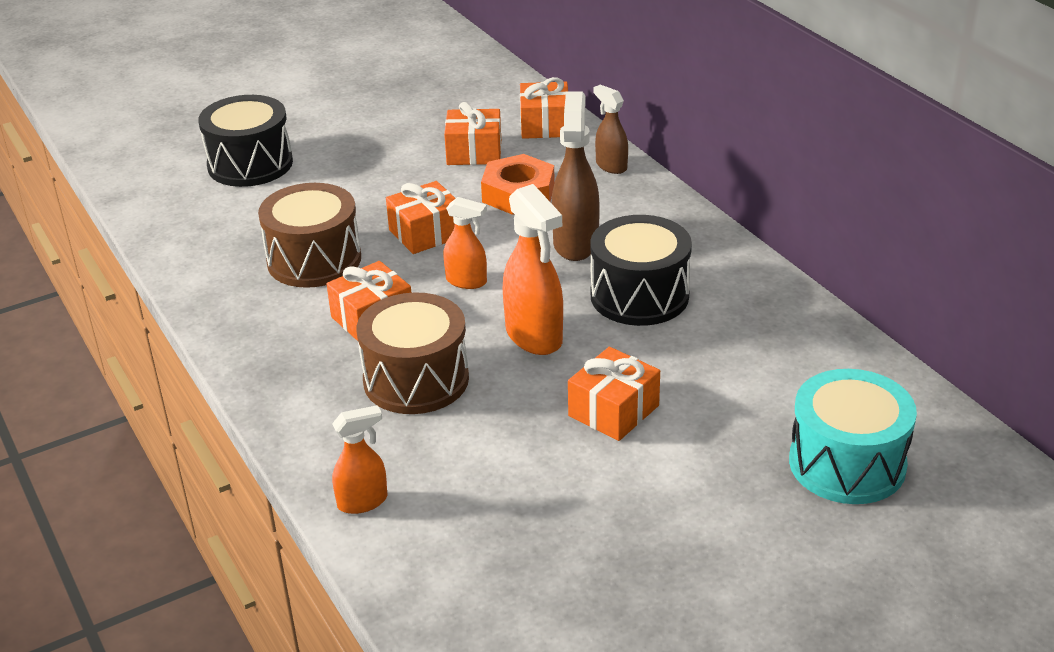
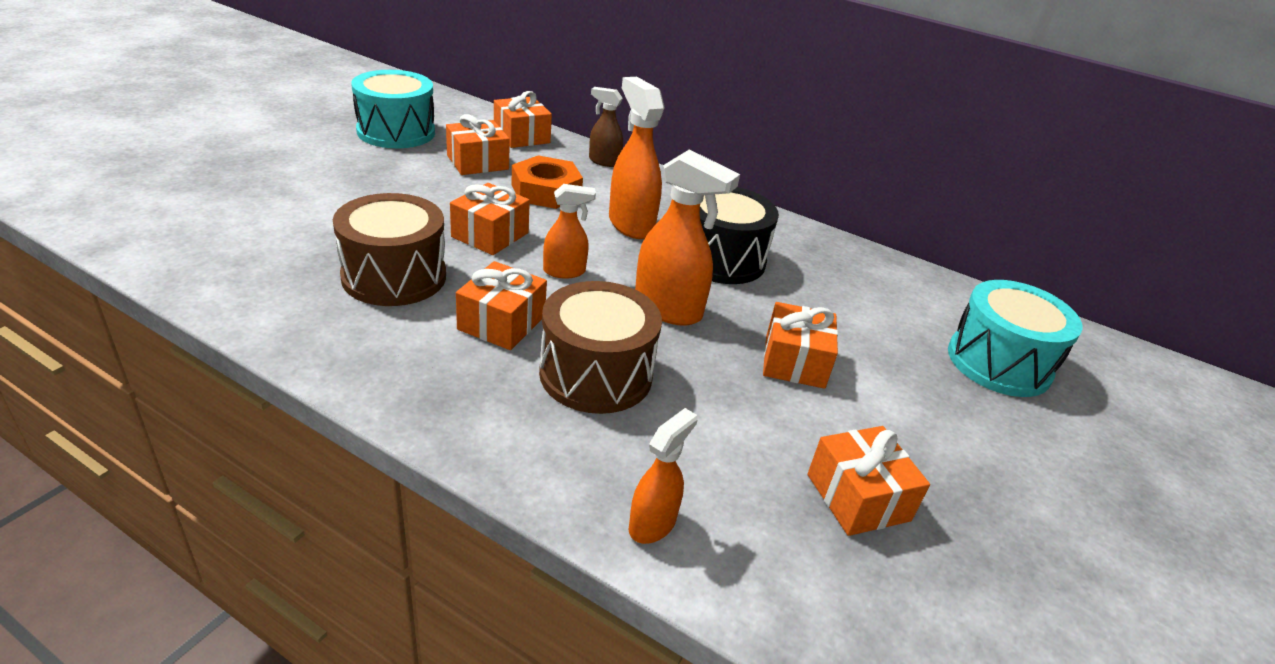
camera: 35 degrees left, 0 degrees up
(250, 164) = (253, 195): black drum -> none
(419, 108) = (396, 132): none -> turquoise drum
(553, 533) = (858, 497): none -> orange gift
(575, 243) = (630, 224): brown spray bottle -> orange spray bottle

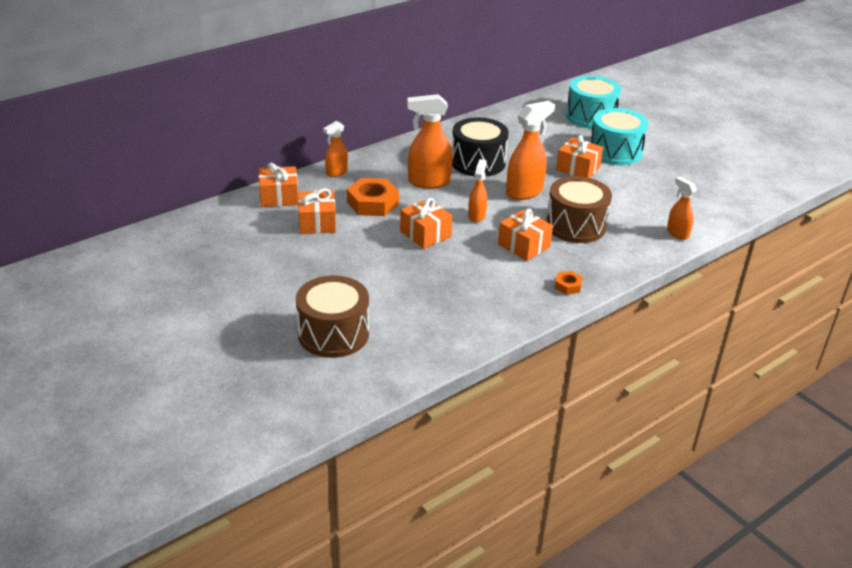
camera: 65 degrees left, 0 degrees up
(394, 276) = (465, 275): brown drum -> brown drum (333, 334)
(395, 380) = (568, 286): none -> orange nut
(396, 132) = (246, 251): turquoise drum -> turquoise drum (615, 152)
(604, 161) = (336, 172): brown spray bottle -> orange spray bottle
(858, 497) = (670, 182): orange gift -> none

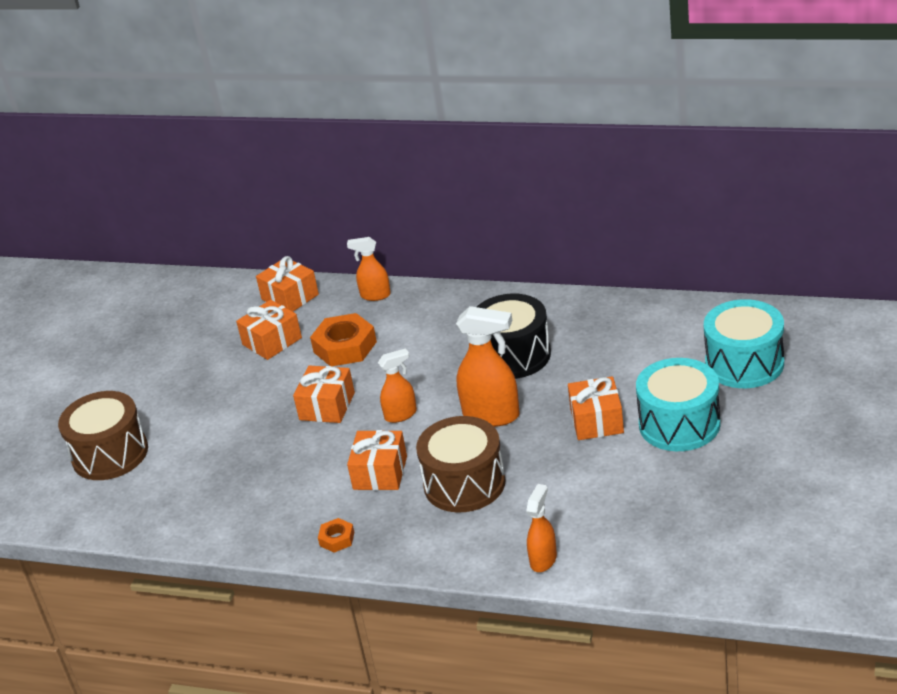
camera: 60 degrees right, 0 degrees up
(428, 182) = (429, 351): orange spray bottle -> none

